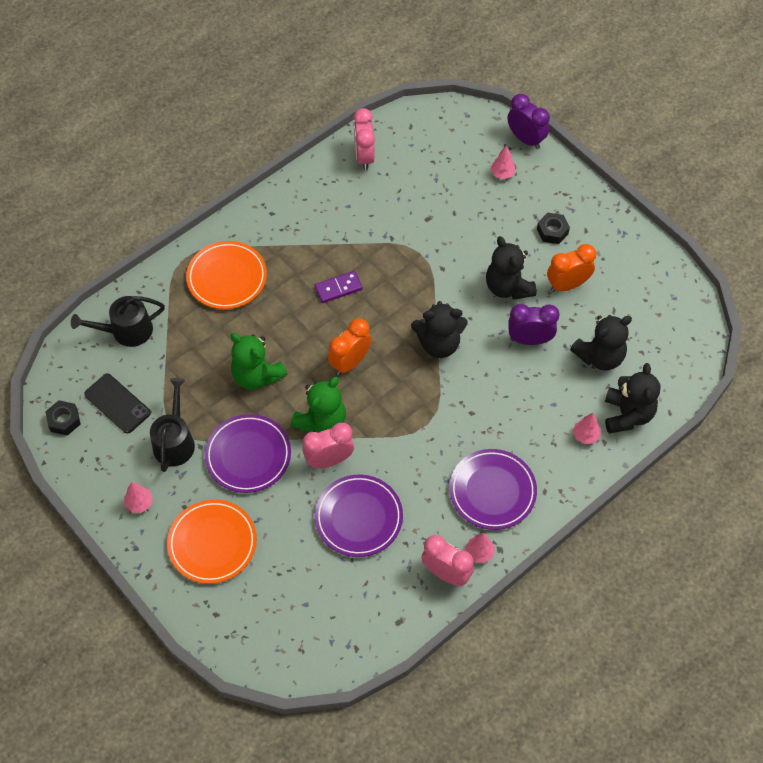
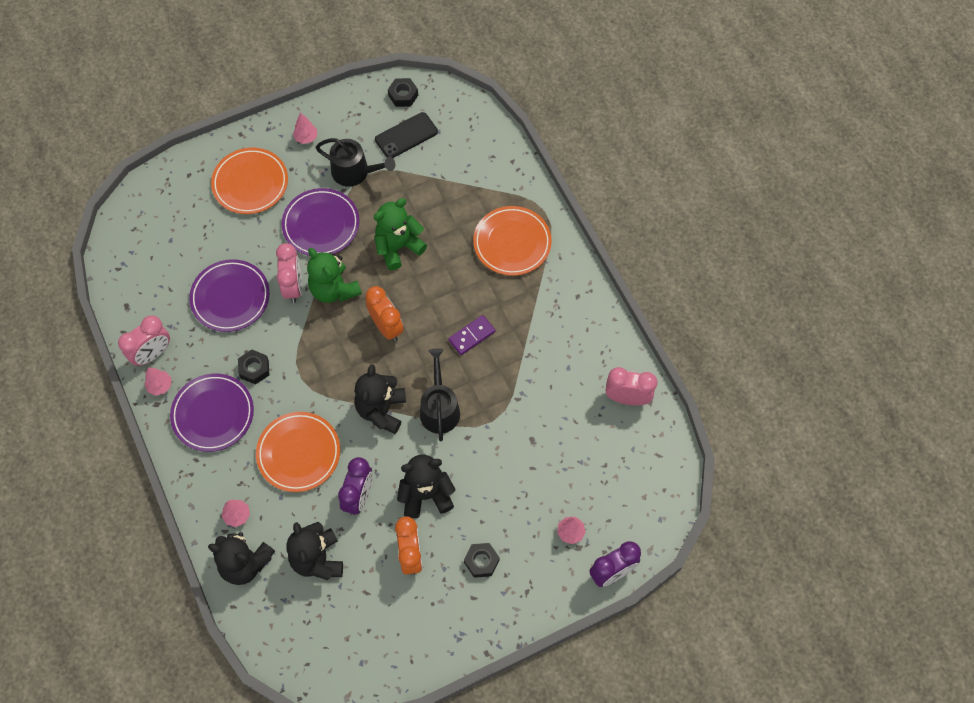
camera: 105 degrees right, 5 degrees up
(126, 331) = (478, 153): black watering can -> black watering can (439, 408)
(338, 288) = (471, 336): purple domino -> purple domino turned 60 degrees clockwise
(432, 468) = (254, 369): none -> black nut
(506, 401) = (299, 453): none -> orange plate

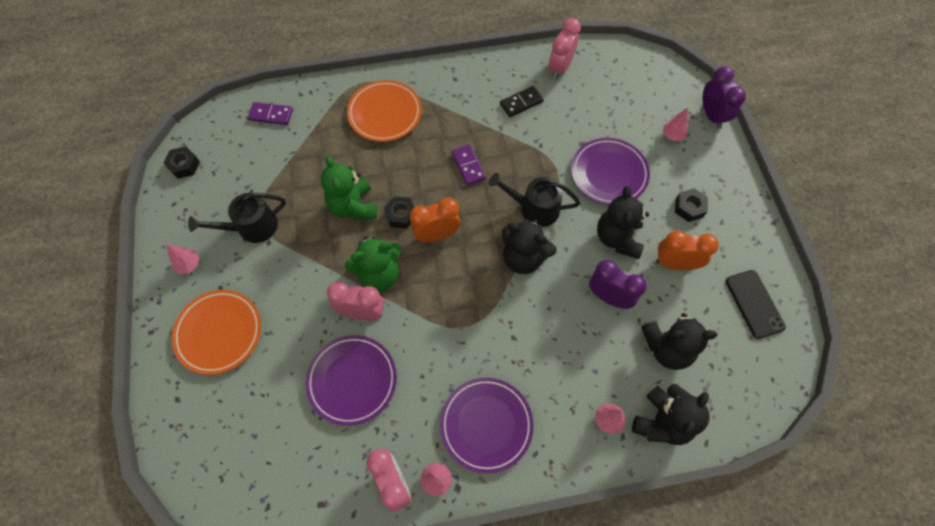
camera: 75 degrees left, 0 degrees up
(254, 369) = (445, 370): black nut -> black nut (401, 215)
(299, 453) = (551, 344): orange plate -> none
(321, 225) = (300, 271): purple plate -> purple plate (609, 173)
(354, 172) = (252, 227): black watering can -> black watering can turned 150 degrees counterclockwise
(406, 136) = (231, 172): black phone -> black phone (754, 304)
(479, 145) = (271, 115): none -> purple domino
(566, 368) = (521, 103): none -> black domino

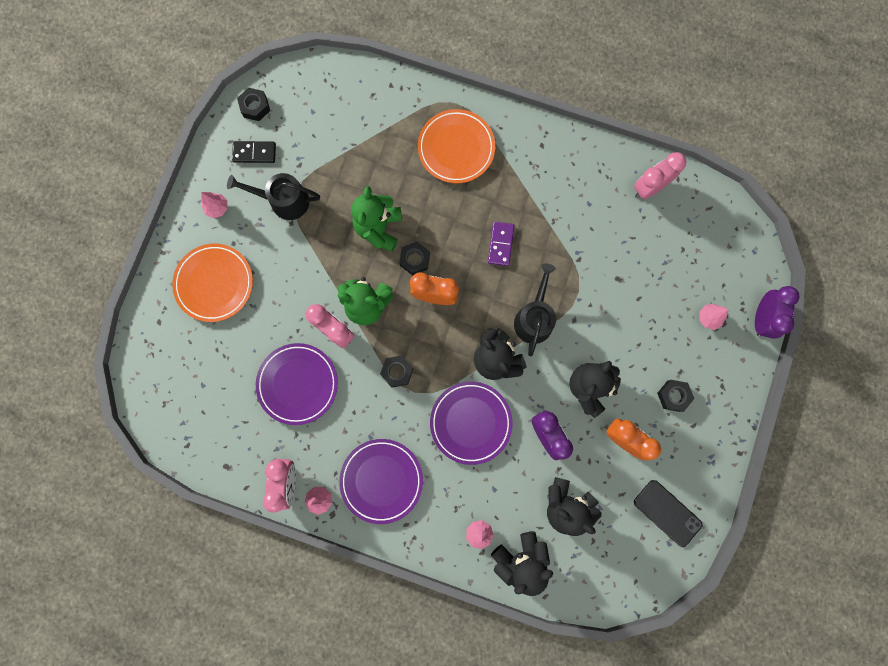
camera: 30 degrees right, 15 degrees up
(271, 115) = (354, 94): purple domino -> none
(441, 317) = (397, 372): none -> black nut
(521, 103) = (588, 205): black domino -> black domino (254, 153)
(534, 208) = (534, 318): black watering can -> black watering can turned 60 degrees clockwise
(609, 173) = (623, 322): purple plate -> purple plate (470, 422)
(754, 304) = (667, 513): black phone -> black phone turned 60 degrees counterclockwise

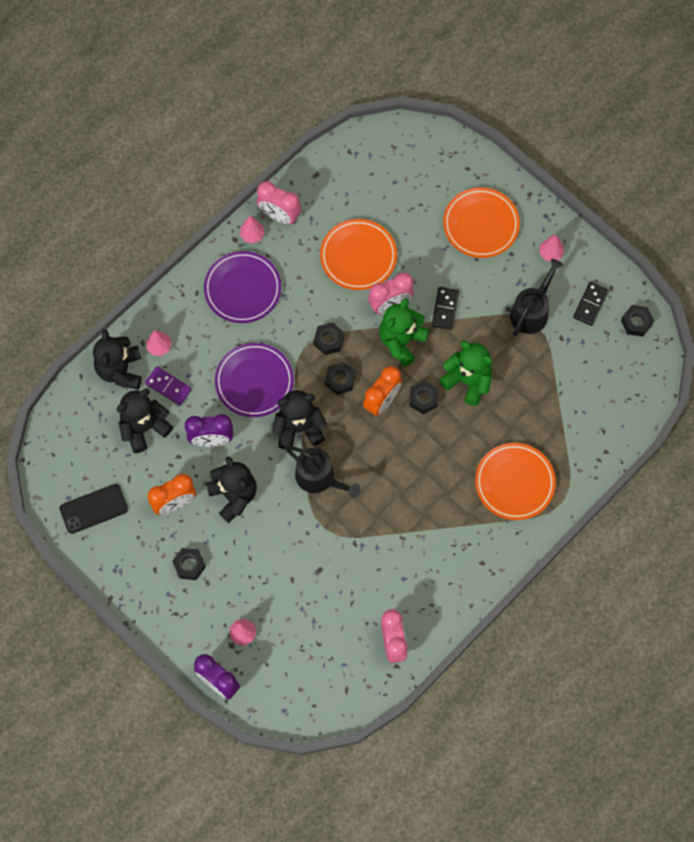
camera: 115 degrees right, 10 degrees down
(298, 384) = (358, 256): purple plate -> orange plate
(316, 279) = (445, 309): none -> black domino
(431, 343) = (340, 380): none -> black nut
(500, 244) = (402, 480): purple domino -> purple domino (168, 386)

